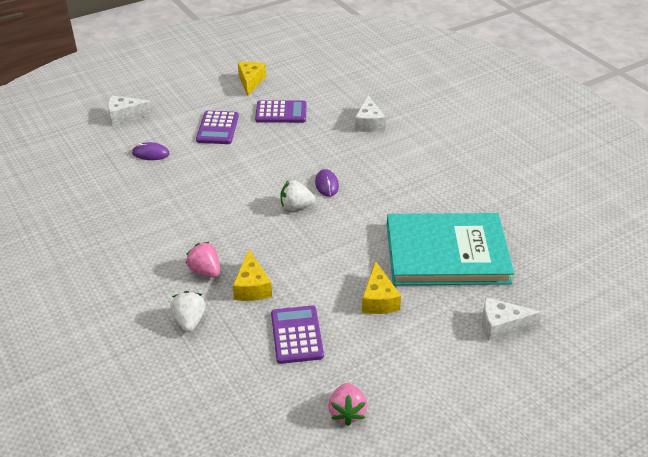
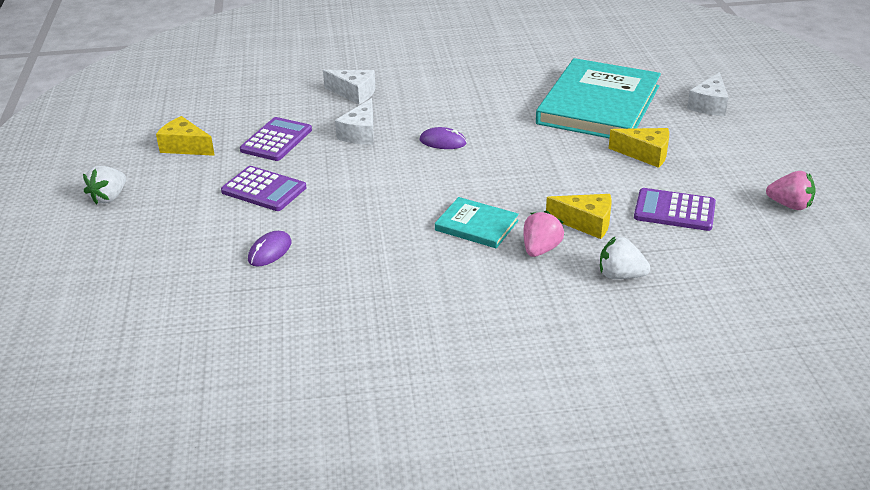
camera: 65 degrees left, 5 degrees down
(125, 116) = (154, 259): white cheese -> white cheese (360, 133)
(205, 271) = (540, 249): pink strawberry -> pink strawberry turned 135 degrees clockwise
(221, 231) = (476, 225): none -> turquoise book
(296, 206) = (466, 168): white strawberry -> white strawberry (109, 197)

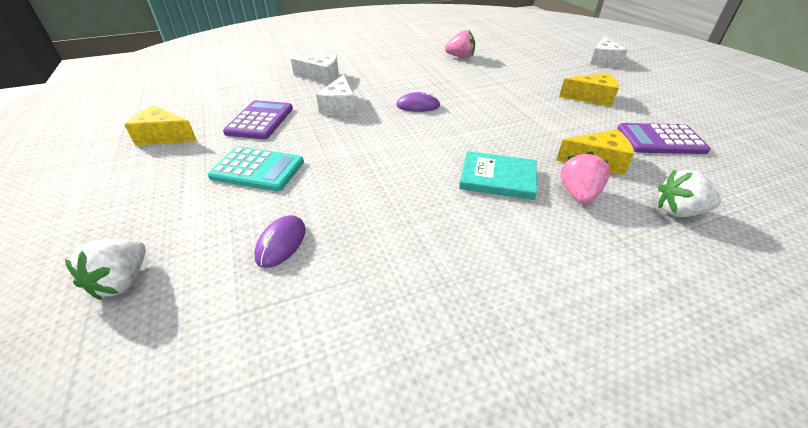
camera: 15 degrees left, 5 degrees up
(109, 197) = (68, 202): white strawberry -> white strawberry (123, 281)
(264, 190) = (257, 169): purple calculator -> turquoise calculator
(599, 105) = (524, 68): turquoise book -> none
(789, 205) = (742, 124): pink strawberry -> pink strawberry (460, 57)

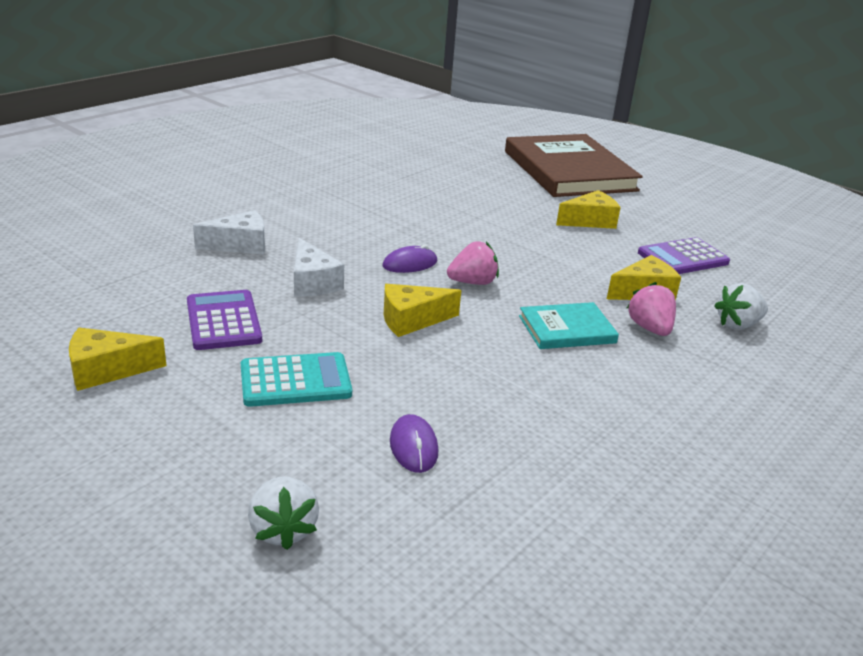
camera: 30 degrees left, 10 degrees down
(380, 144) = (412, 320): none -> yellow cheese
(460, 57) = (400, 187): pink strawberry -> pink strawberry (473, 282)
(603, 61) = (569, 171): white cheese -> brown book

